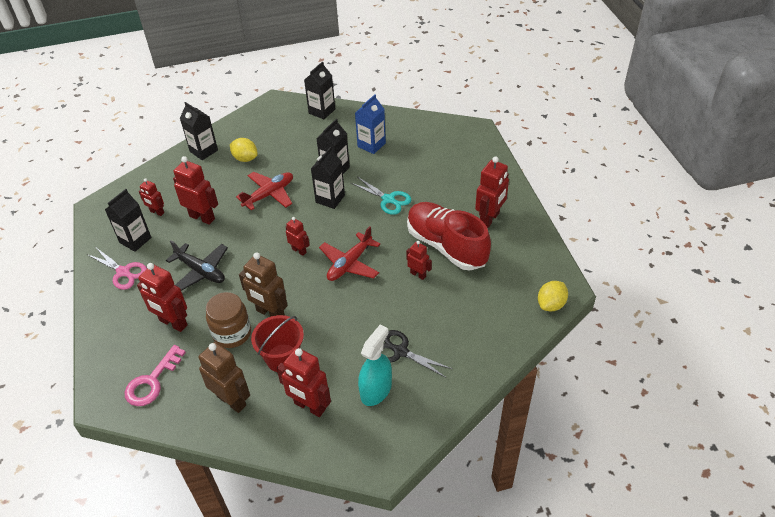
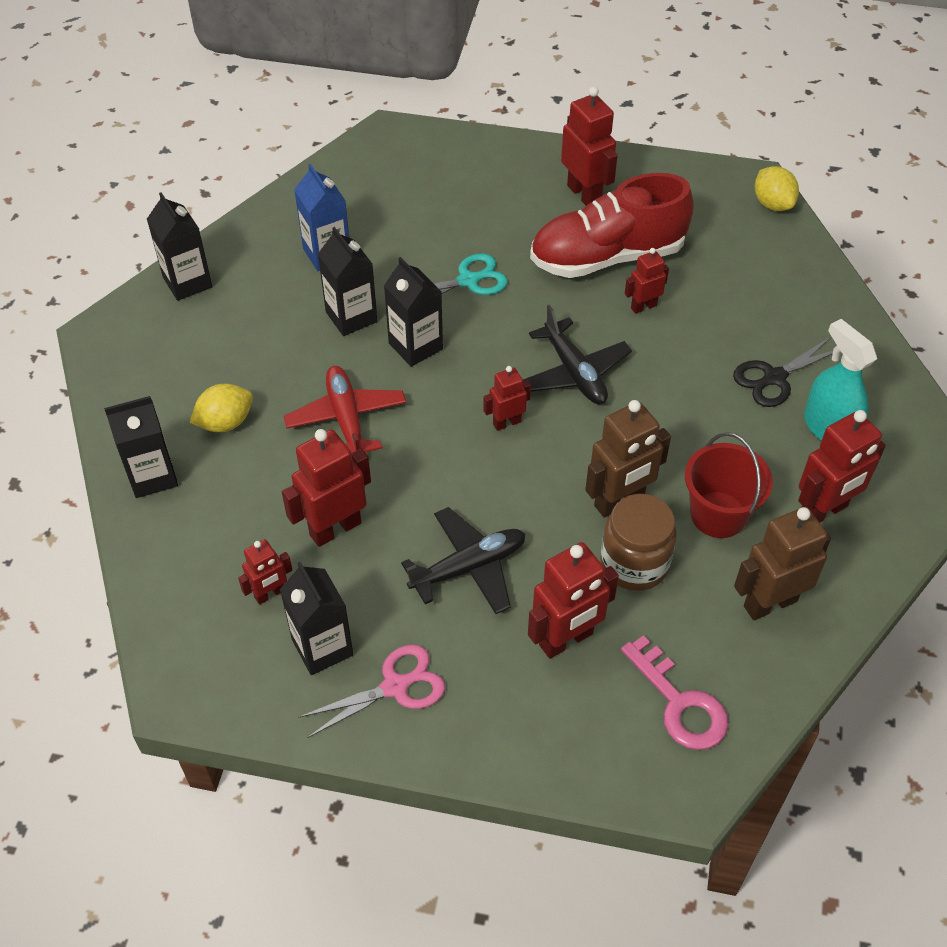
camera: 65 degrees left, 5 degrees up
(350, 264) = (574, 372): red plane -> black plane

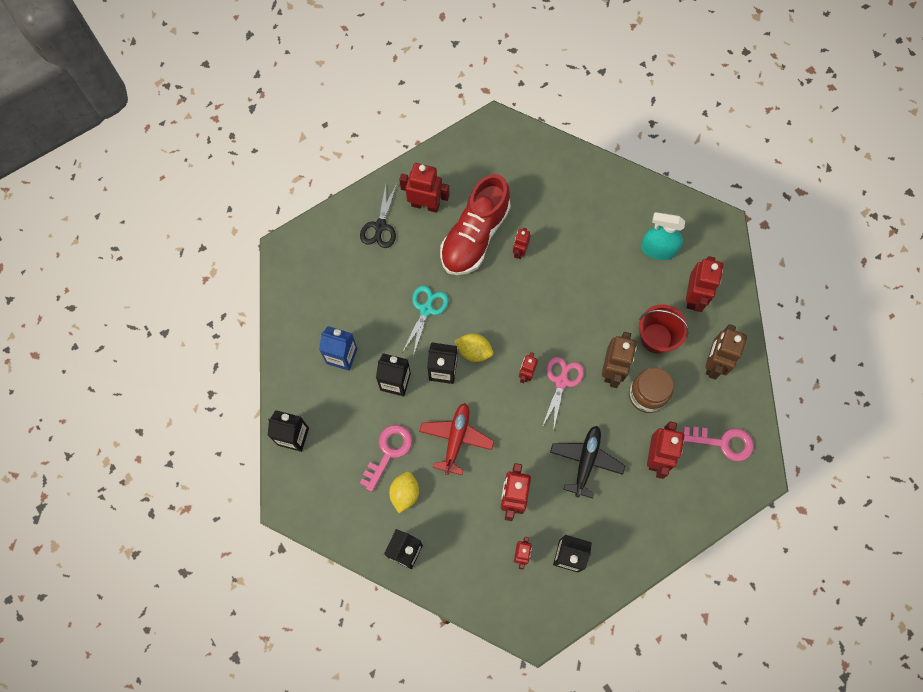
camera: 45 degrees left, 20 degrees up
(260, 372) = (388, 452): none -> pink key
(346, 419) = (456, 439): red plane -> red plane turned 75 degrees clockwise
(395, 686) = (614, 543): pink scissors -> pink scissors (561, 382)
(574, 372) = (527, 318): black plane -> none
(772, 204) = (517, 132): yellow lemon -> yellow lemon (474, 351)
(774, 378) = (612, 241): black scissors -> black scissors (380, 226)

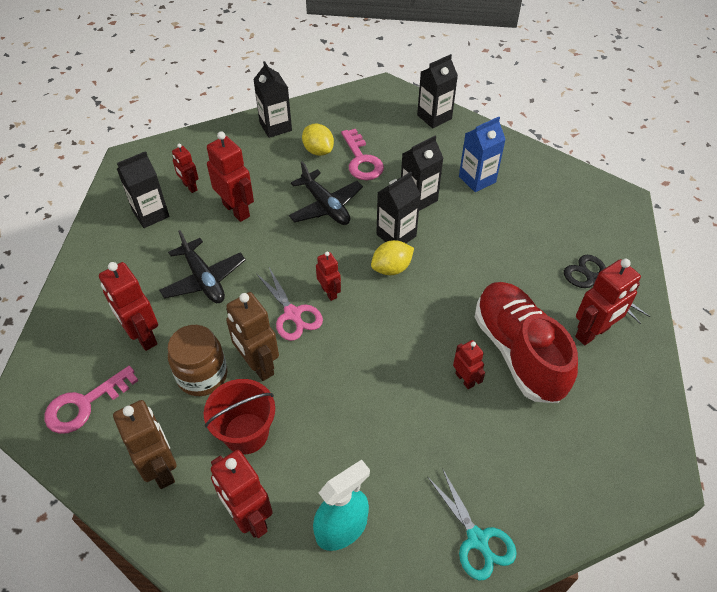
camera: 130 degrees right, 20 degrees down
(426, 309) = (468, 260): turquoise scissors -> turquoise scissors (477, 539)
(456, 439) = (325, 206): red plane -> black plane

